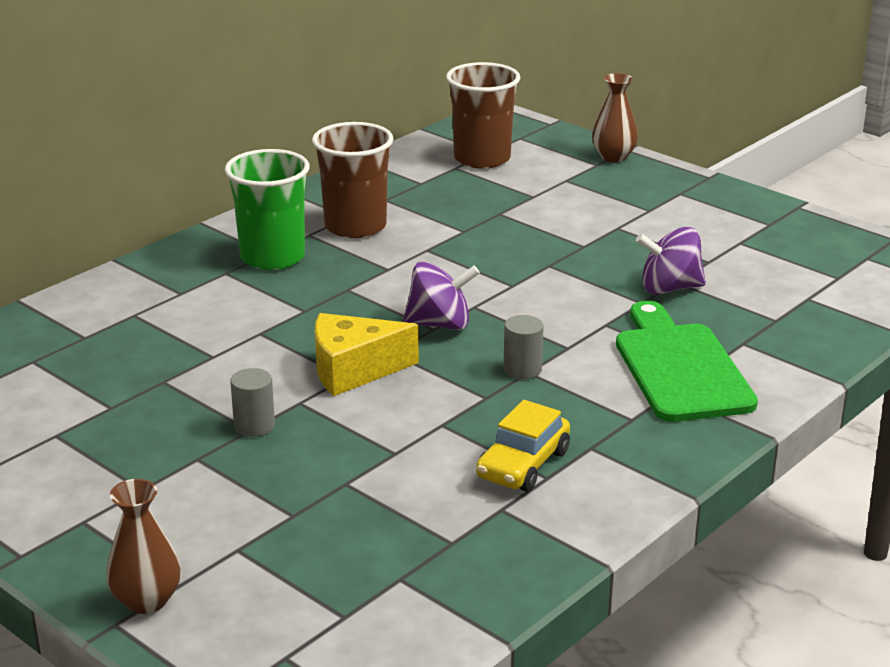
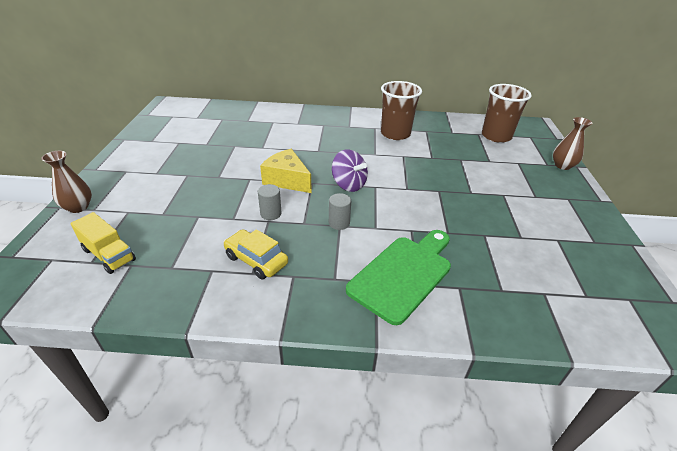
camera: 50 degrees right, 10 degrees up
(254, 426) = (221, 177): grey cylinder -> grey cylinder (271, 214)
(272, 257) = (347, 128): green cup -> none
(346, 594) = (109, 255): none -> yellow truck
(523, 465) = (256, 260): yellow car -> yellow car turned 45 degrees clockwise
(669, 288) = (474, 235): purple spinning top -> none

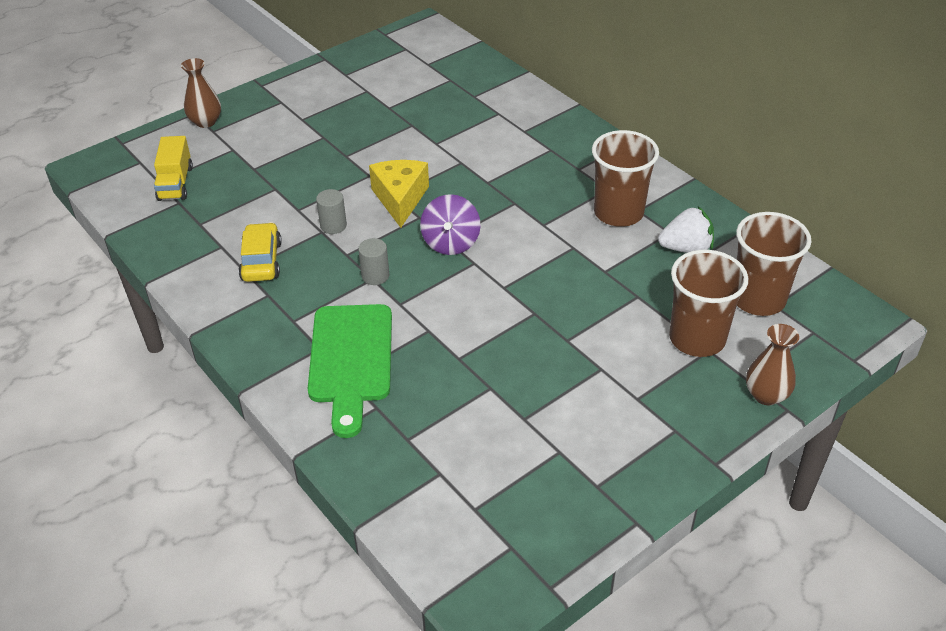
camera: 50 degrees right, 5 degrees up
(403, 274) = (350, 360): green cutting board -> green cutting board turned 90 degrees clockwise
(442, 133) = (686, 248): none -> white strawberry
(507, 161) = (697, 338): none -> brown cup

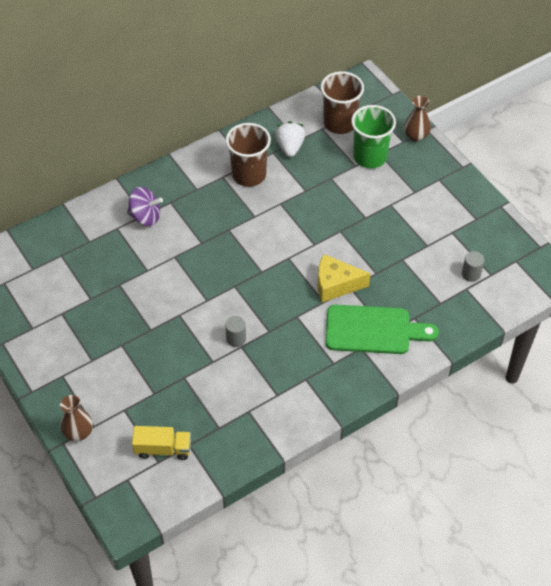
camera: 85 degrees left, 10 degrees up
(261, 261) = (269, 384): yellow car -> none
(375, 276) = (294, 314): grey cylinder -> grey cylinder (471, 274)
(400, 199) = (212, 296): yellow cheese -> yellow cheese (335, 285)
(451, 243) = (266, 269): purple spinning top -> purple spinning top (145, 216)
(697, 338) = (370, 157): brown cup -> green cup

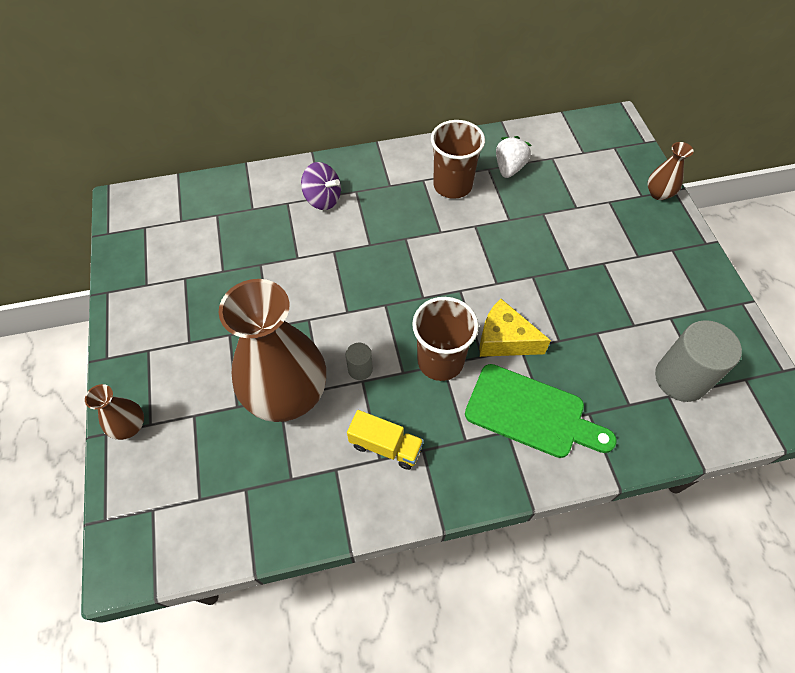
camera: 20 degrees right, 5 degrees up
(163, 449) = (213, 483): yellow truck -> yellow truck (385, 446)
(188, 373) = (286, 394): none -> brown vase
(339, 123) = (574, 157): brown cup -> brown cup (440, 361)
(370, 157) = (597, 202): green cup -> none
(471, 274) = (680, 378): grey cylinder -> grey cylinder, size x2.08

